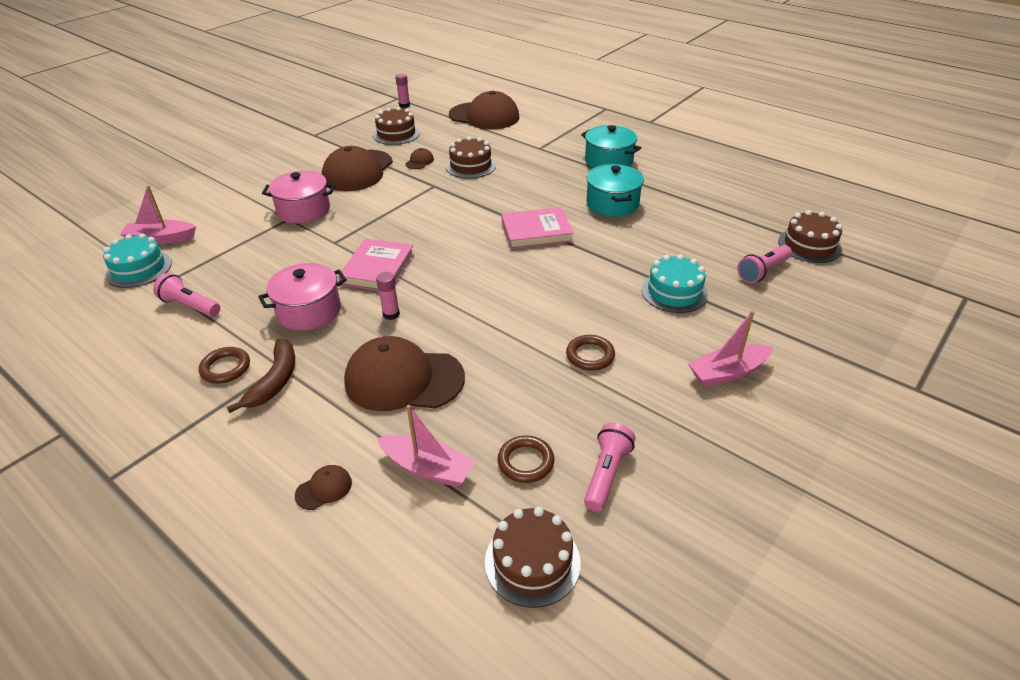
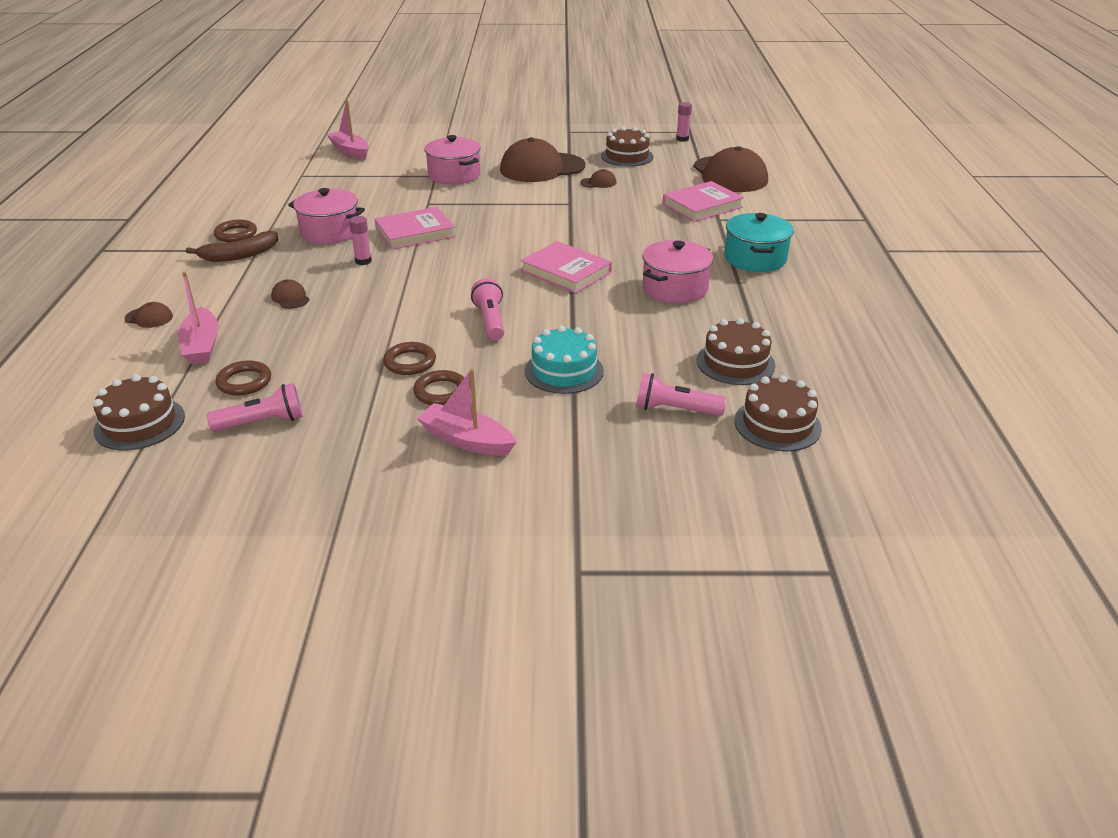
camera: 50 degrees right, 5 degrees down
(139, 269) = (308, 161): turquoise cake -> none
(190, 306) = (288, 194): pink flashlight -> pink flashlight (490, 321)
(404, 379) = (290, 298): brown cap -> brown cap, size x0.41
(470, 166) = (629, 204): brown cake -> brown cake (735, 363)
(513, 144) = (702, 205): none -> pink book
(612, 204) = (675, 288): turquoise pot -> pink pot
(649, 358) = (441, 392): none -> brown ring

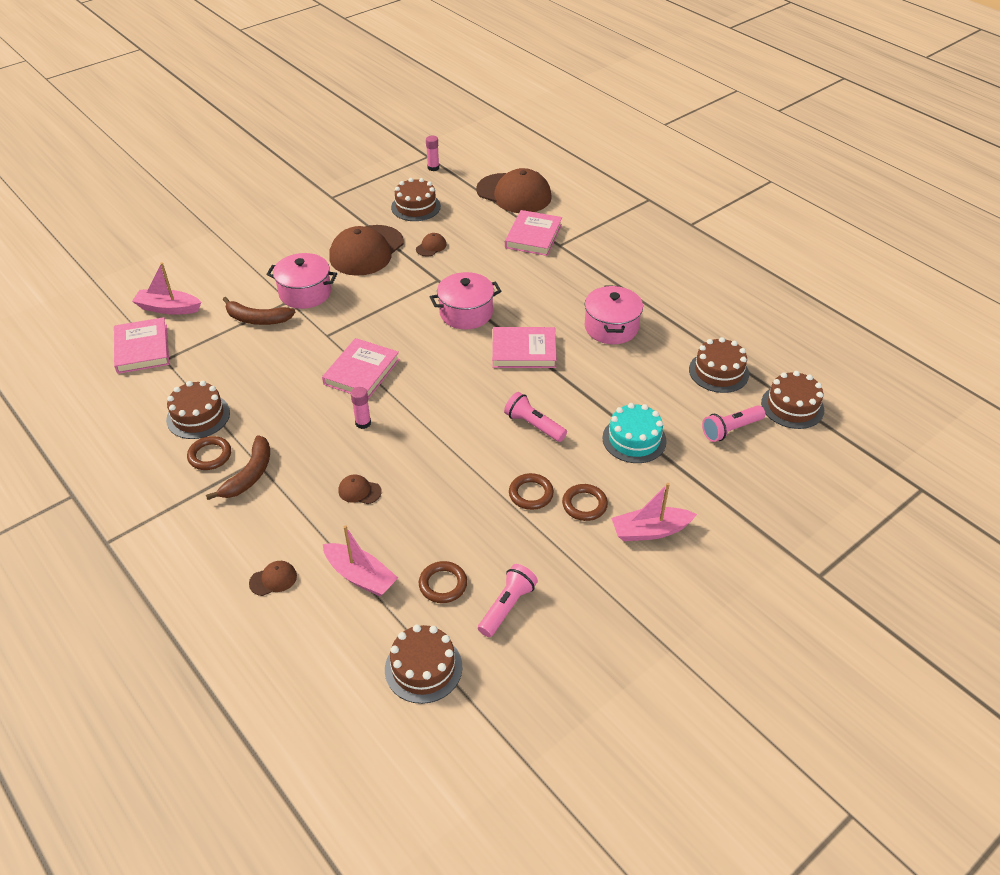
camera: 40 degrees left, 10 degrees up
(267, 211) = (198, 416): none -> brown cake
(298, 165) = (142, 349): none -> pink book
(330, 232) = (290, 408): pink pot -> pink pot (466, 313)
(396, 177) = (257, 319): none -> brown banana
(755, 259) = (626, 272): turquoise pot -> none

